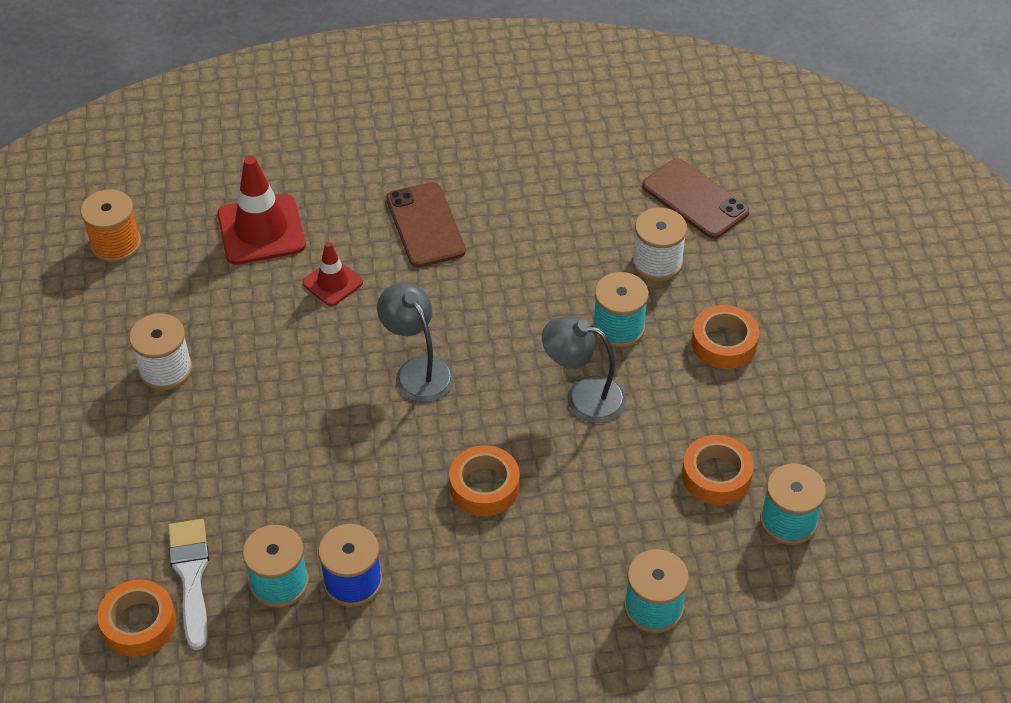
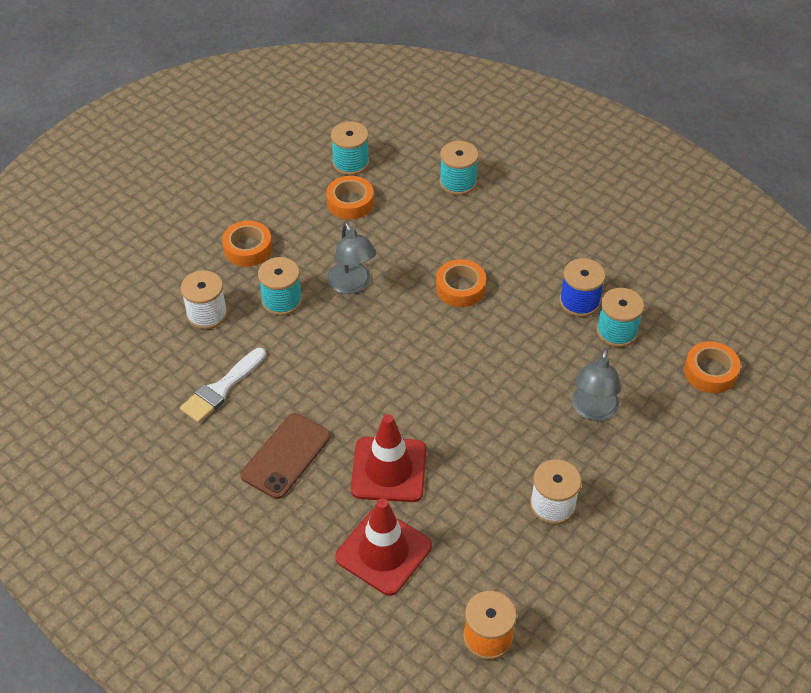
camera: 130 degrees left, 0 degrees up
(191, 576) = (659, 372): white brush -> white brush (222, 388)
(332, 283) = (389, 470): red traffic cone -> red traffic cone, size x1.75
(418, 370) = (413, 372): grey lamp -> grey lamp (593, 410)
(695, 199) = (128, 328): brown phone -> none

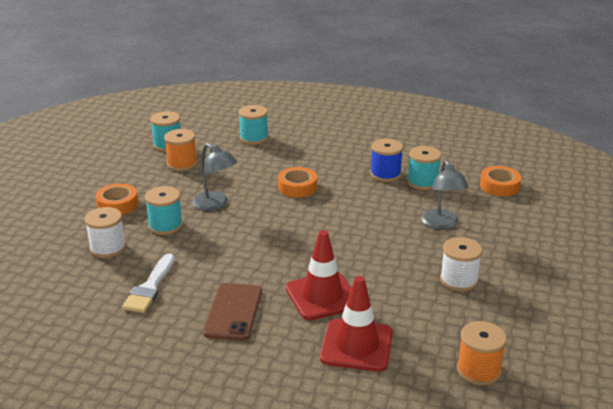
camera: 25 degrees left, 20 degrees down
(350, 202) = (182, 164): orange tape -> orange spool

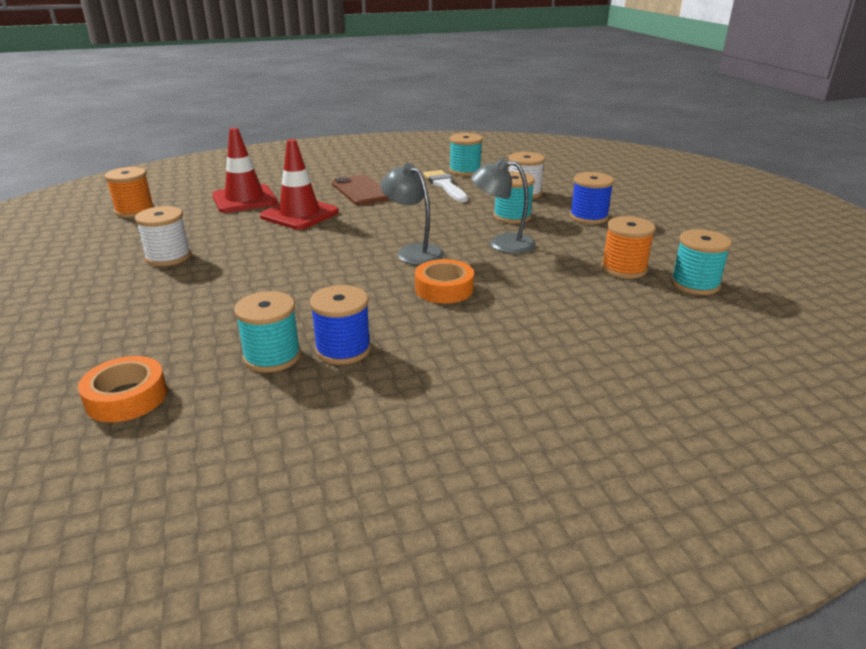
camera: 145 degrees right, 0 degrees up
(117, 205) = (588, 217): orange tape -> blue spool
(254, 138) = (620, 337): turquoise spool -> turquoise spool (465, 171)
(442, 224) = (210, 304): grey lamp -> grey lamp (413, 252)

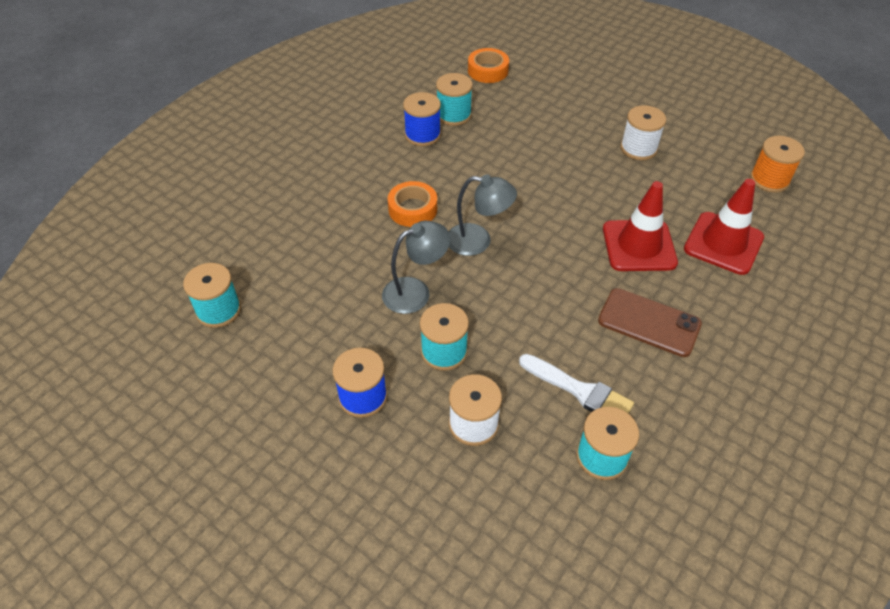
camera: 145 degrees right, 20 degrees up
(623, 269) = (287, 304): orange spool -> none

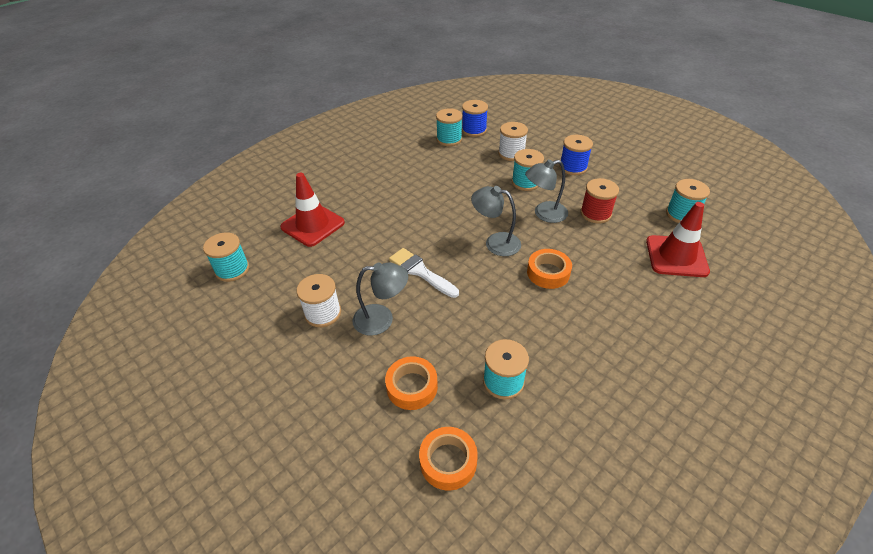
camera: 170 degrees left, 5 degrees down
(342, 299) = (595, 213): none -> red spool
(422, 135) = (540, 355): blue spool -> blue spool (474, 130)
(529, 105) = (412, 387): none -> orange tape
(577, 149) = (382, 319): none -> grey lamp
(579, 391) = (450, 161): white brush -> white brush (421, 272)
(639, 246) = (375, 229): red traffic cone -> red traffic cone (676, 256)
(649, 322) = (395, 186): brown phone -> none
(769, 180) = (232, 269): orange spool -> turquoise spool

